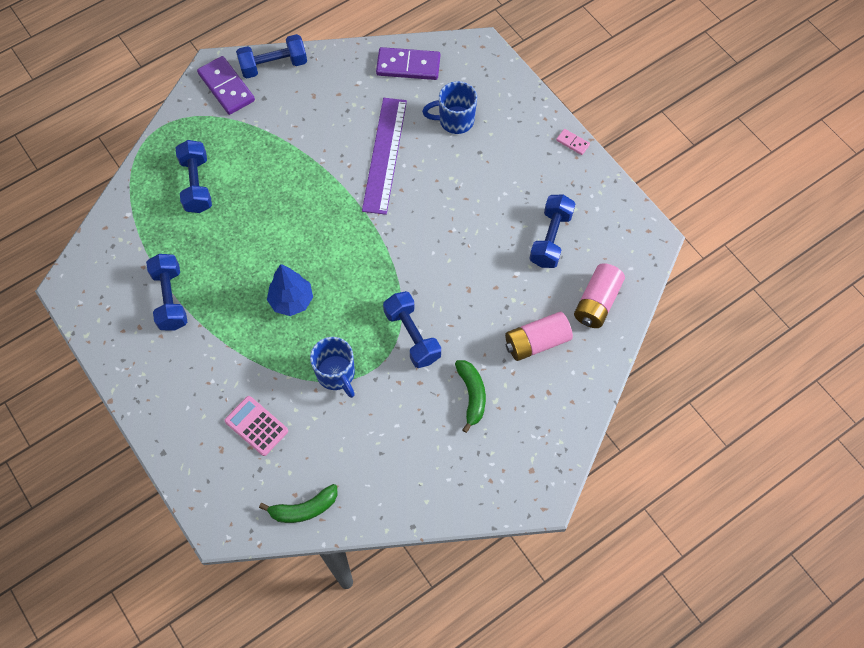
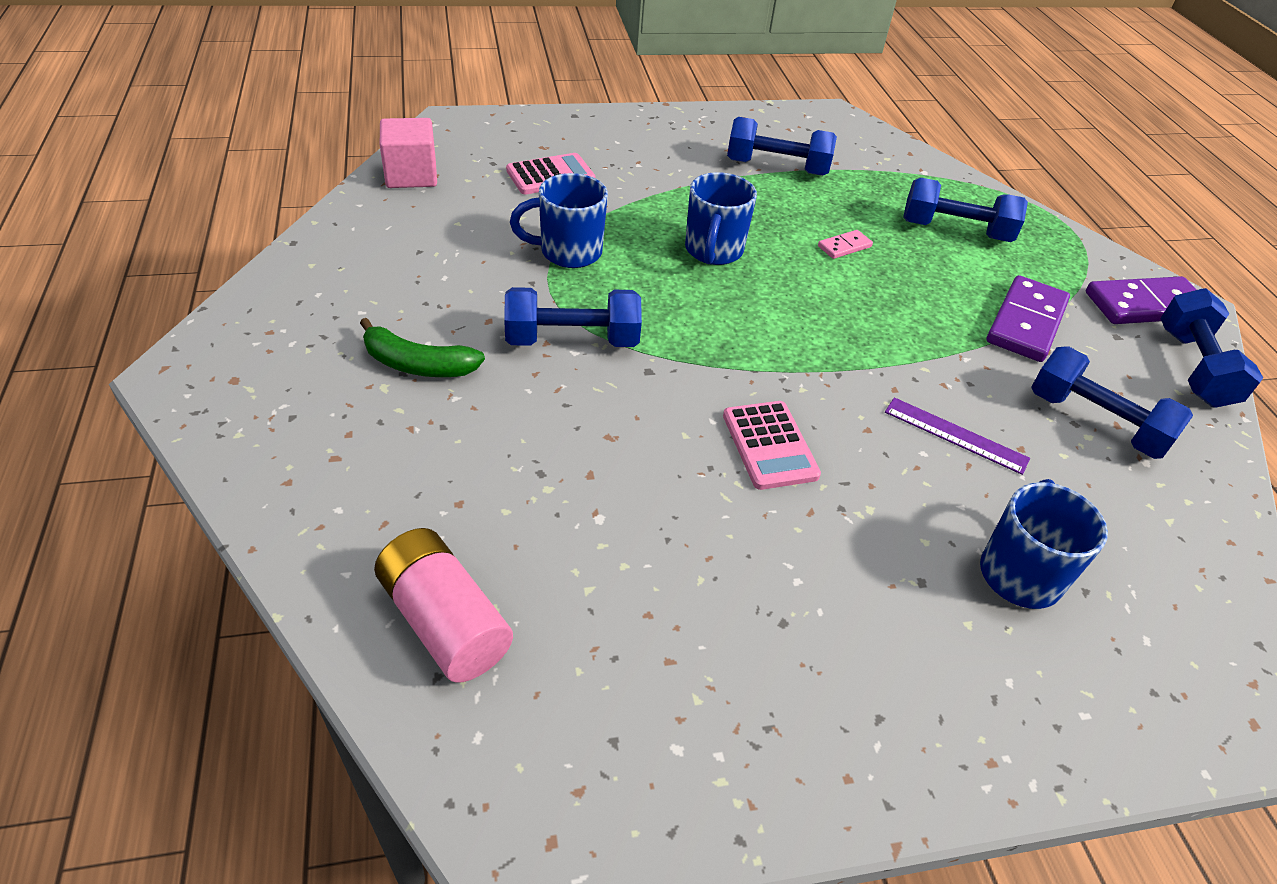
camera: 110 degrees right, 20 degrees down
(291, 301) = (713, 251): blue tree -> blue mug
(304, 508) = (411, 175): green banana -> pink cube
(384, 155) = (955, 435): purple ruler -> purple ruler, size x0.52
(408, 66) = (1188, 552): purple domino -> purple domino (1025, 322)
(435, 225) = (769, 445): none -> pink calculator
(536, 342) = (439, 483): pink battery -> none
(550, 238) = (645, 610): blue dumbbell -> blue dumbbell (1095, 422)
(572, 142) = (897, 792): pink domino -> pink domino (844, 247)

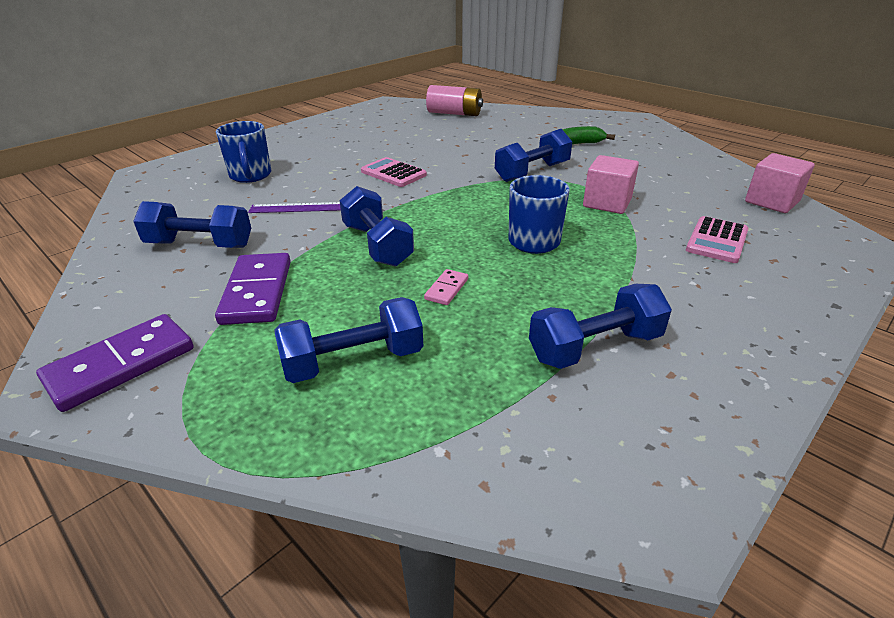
camera: 150 degrees right, 10 degrees down
(568, 252) = (607, 203): blue mug -> pink cube
(1193, 368) = (93, 316): blue dumbbell -> blue dumbbell (377, 245)

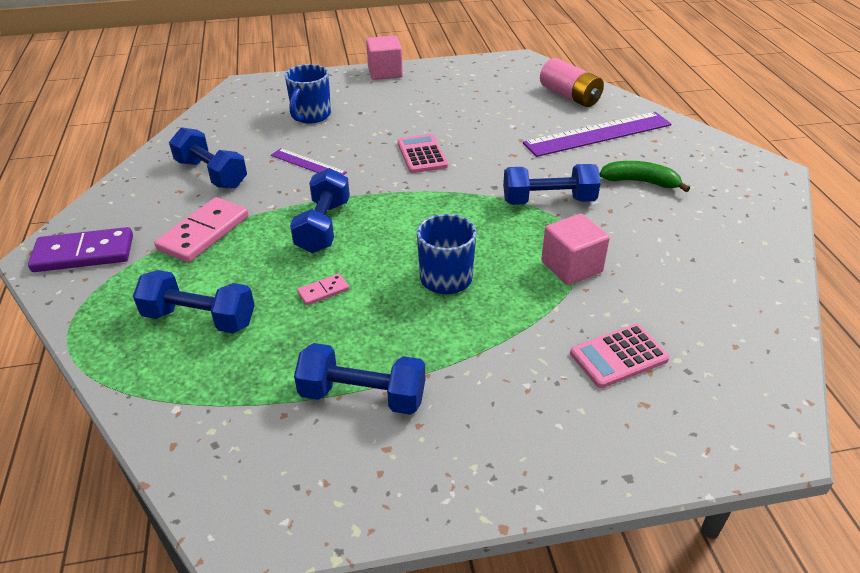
camera: 35 degrees right, 5 degrees up
(257, 292) = (204, 233): purple domino -> pink domino
(506, 128) = (598, 134): none -> purple ruler
(771, 201) = (758, 342): pink cube -> pink cube (385, 72)

